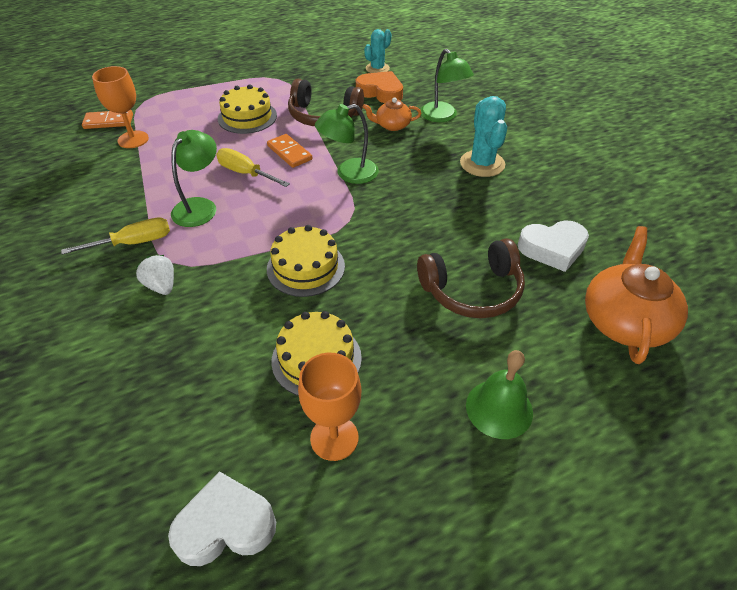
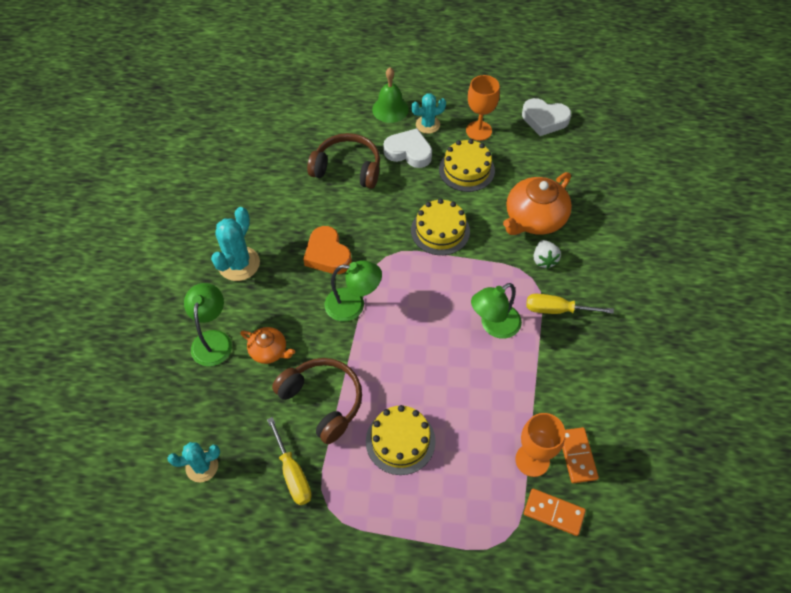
camera: 150 degrees left, 10 degrees up
(246, 173) = (440, 349): yellow screwdriver -> yellow screwdriver (292, 473)
(289, 153) = (388, 359): orange domino -> orange domino (577, 456)
(380, 92) = (236, 414): orange heart -> orange heart (327, 254)
(421, 408) = (427, 125): none -> turquoise cactus
(552, 248) = (270, 172): white heart -> white heart (408, 152)
(625, 321) = (282, 116): orange teapot -> orange teapot (534, 218)

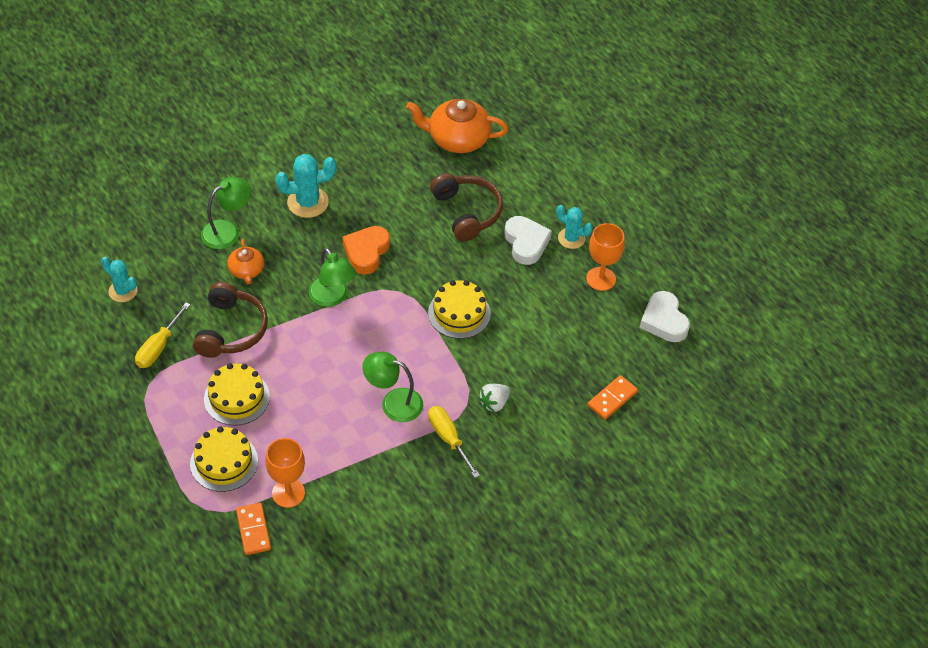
camera: 50 degrees right, 5 degrees down
(390, 109) = (563, 202): green bell -> none
(466, 170) = (545, 295): yellow cake -> yellow cake (224, 462)
(534, 218) = (535, 373): orange teapot -> orange teapot (457, 139)
(577, 456) = (316, 522): orange domino -> orange domino (612, 399)

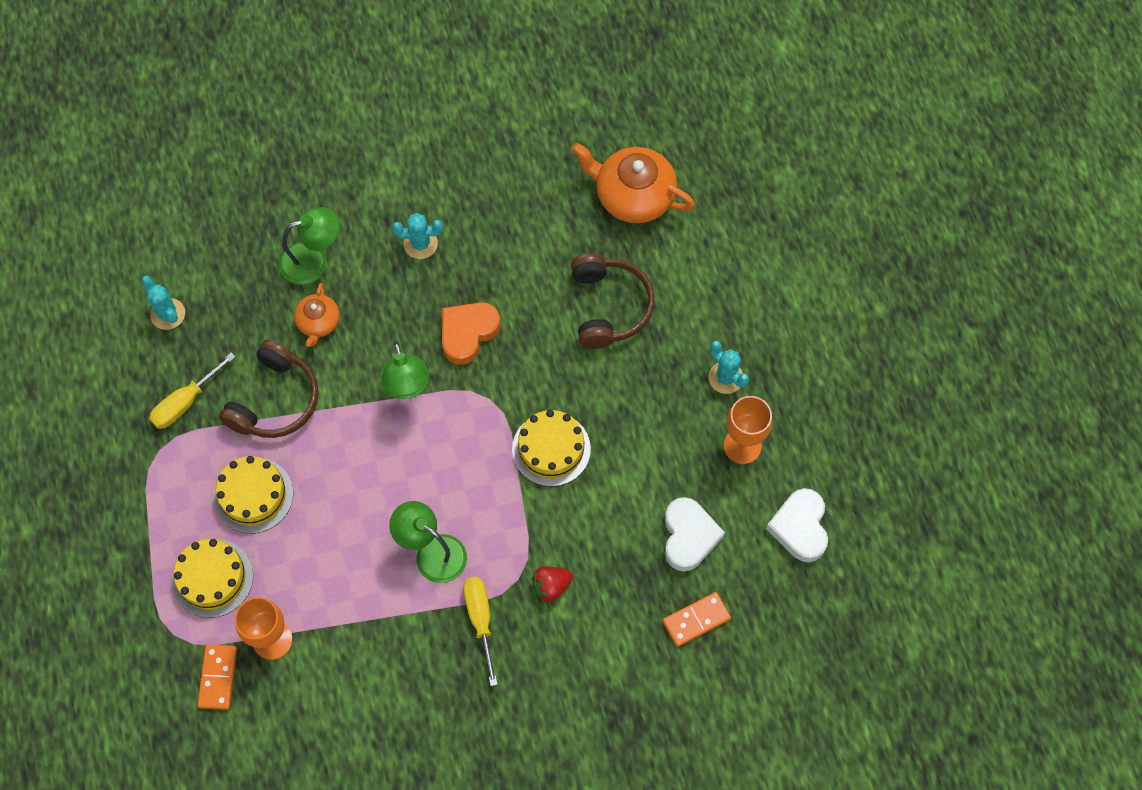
camera: 20 degrees right, 15 degrees up
(308, 202) = (420, 244): turquoise cactus -> turquoise cactus, size x0.66
(494, 403) = (551, 586): white strawberry -> red strawberry
(526, 243) = (667, 370): white heart -> white heart (689, 536)

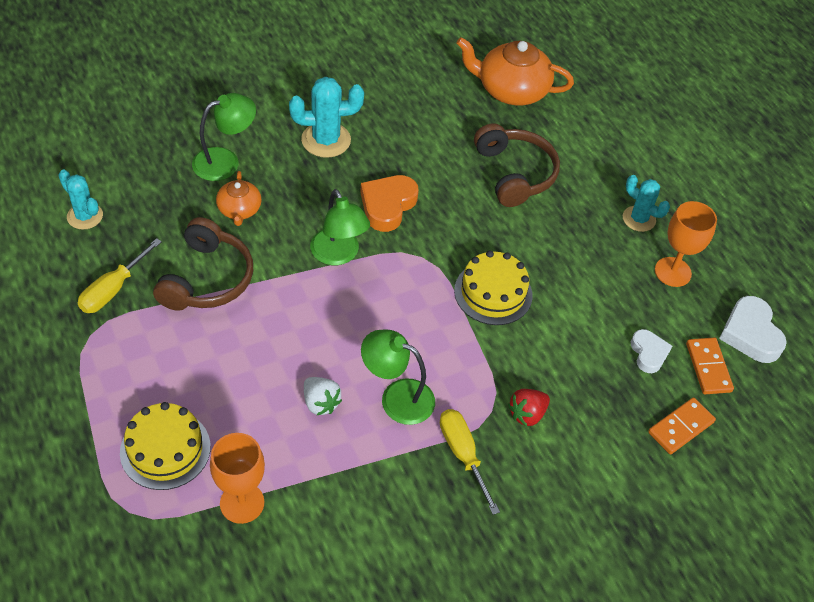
camera: 15 degrees left, 15 degrees down
(218, 677) = (186, 550): orange domino -> orange domino (708, 367)
(253, 495) = (198, 365): yellow cake -> none
(359, 549) = (320, 403): none -> white strawberry
(420, 244) = (326, 140): turquoise cactus -> turquoise cactus, size x1.51
(689, 536) = (648, 353): white heart -> white heart, size x0.63

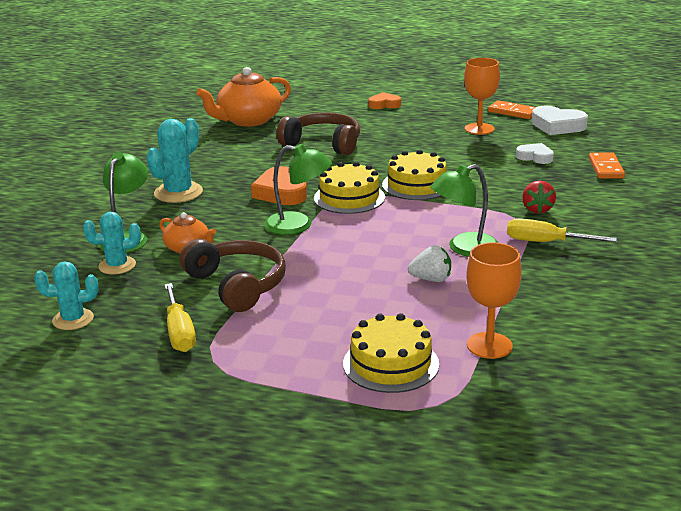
camera: 45 degrees left, 25 degrees down
(421, 259) = (349, 198): none -> yellow cake
(639, 219) = (422, 123): turquoise cactus -> turquoise cactus (117, 266)
(654, 164) = (384, 104): none -> orange heart
(708, 367) = (568, 145): orange domino -> orange domino (513, 112)

